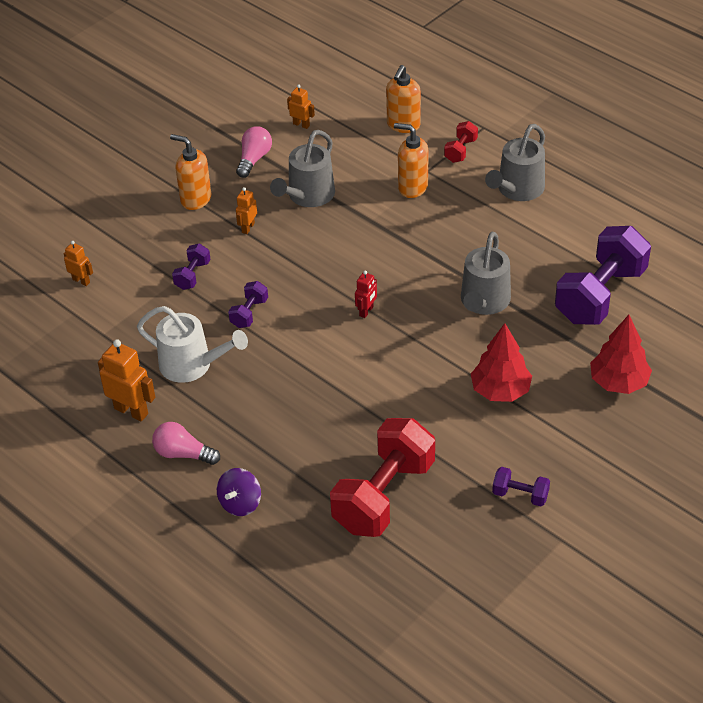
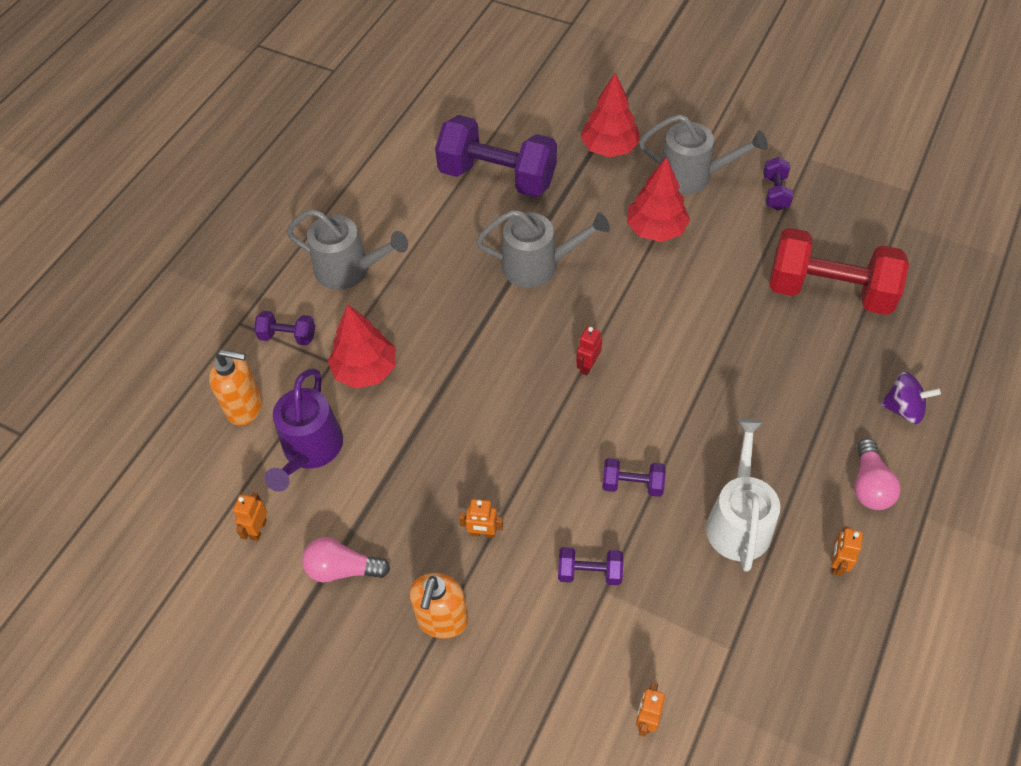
camera: 105 degrees left, 10 degrees up
(131, 411) = (836, 563): orange robot -> orange robot, size x0.57
(308, 196) = (405, 479): grey watering can -> grey watering can (692, 176)
(353, 153) = (310, 450): none -> purple watering can
(366, 311) = (587, 366): red robot -> red robot turned 75 degrees counterclockwise
(412, 187) = (365, 370): orange soap dispenser -> red tree
(460, 150) = (288, 336): red dumbbell -> purple dumbbell

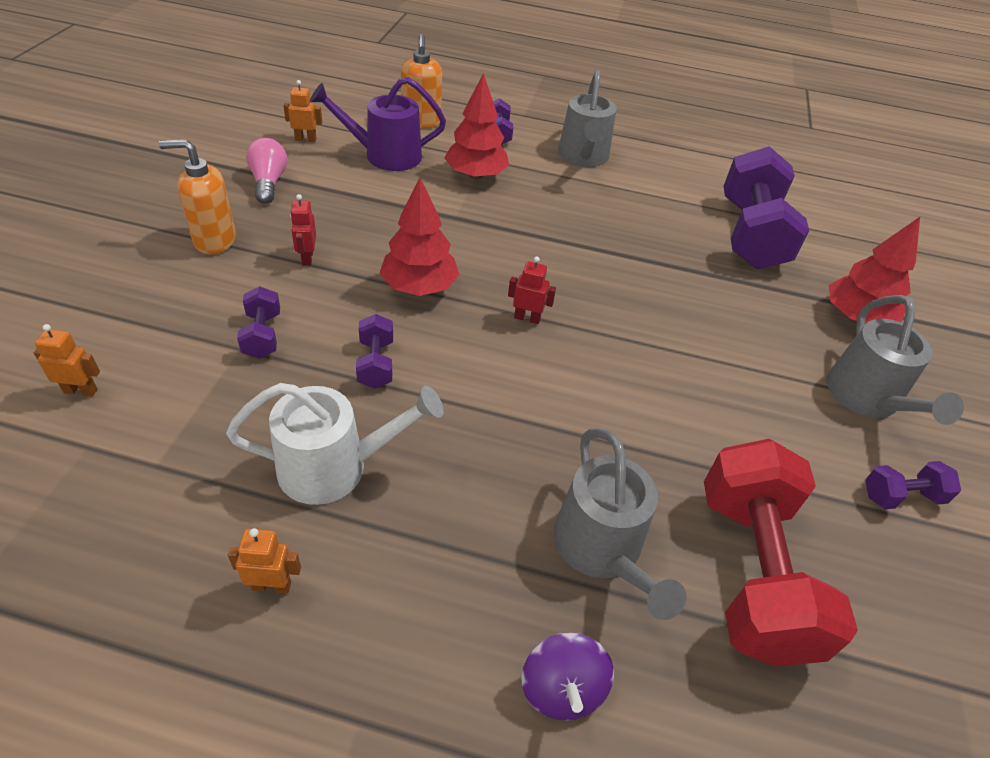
camera: 70 degrees right, 10 degrees down
(483, 533) = (307, 258): orange robot -> red robot
(537, 265) = (647, 271): grey watering can -> grey watering can (602, 549)
(656, 229) = (754, 367): red tree -> red tree (419, 287)
(869, 485) = (408, 632): pink light bulb -> none

